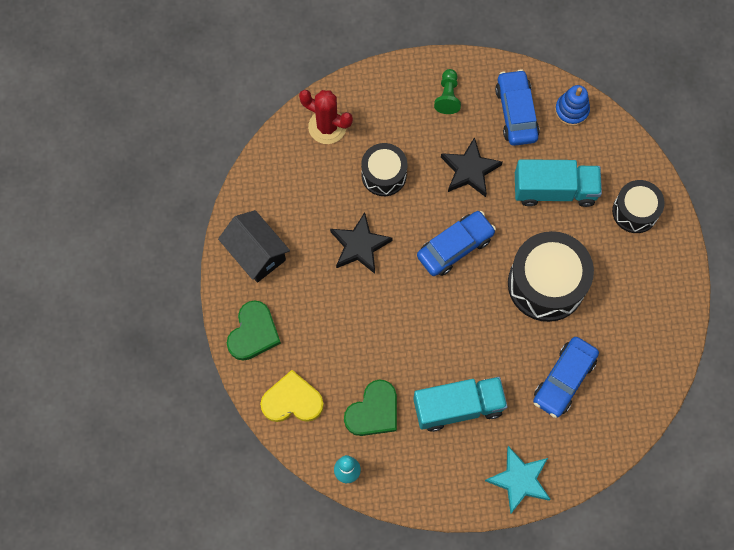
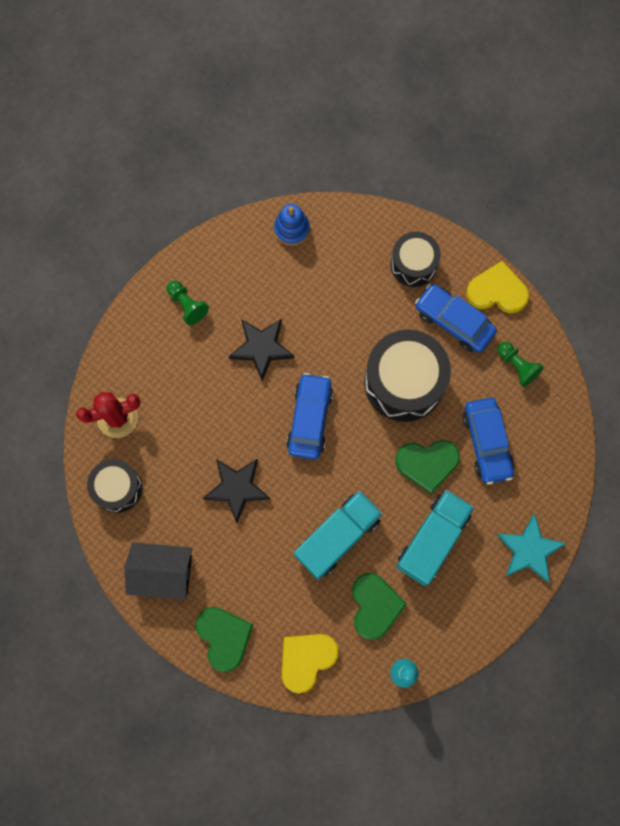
camera: 45 degrees left, 5 degrees up
(384, 175) = (200, 414): black drum -> black drum (117, 488)
(506, 353) = (427, 464): none -> green heart
(516, 112) = (252, 269): blue car -> blue car (454, 321)
(554, 190) = (339, 304): turquoise truck -> turquoise truck (337, 537)
(640, 349) = (517, 366): none -> green pawn
(678, 284) = (497, 291): none -> yellow heart

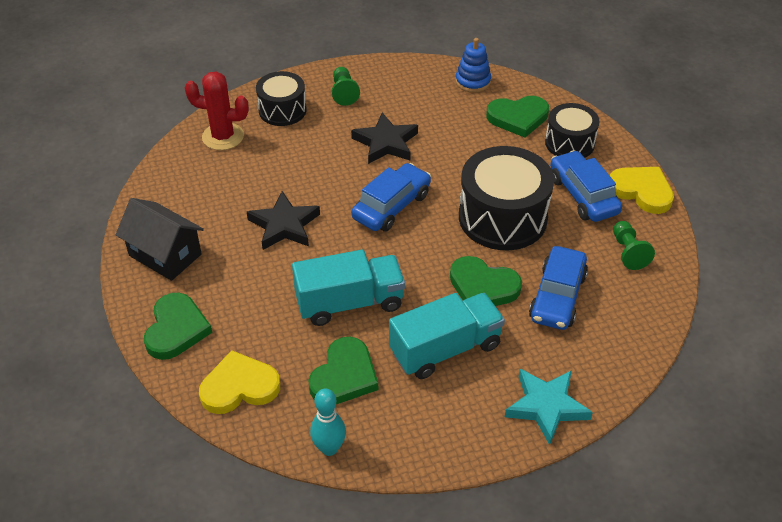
camera: 30 degrees right, 30 degrees down
(117, 488) = (180, 180): black drum -> black drum (282, 110)
(355, 256) = (518, 118): none -> green heart

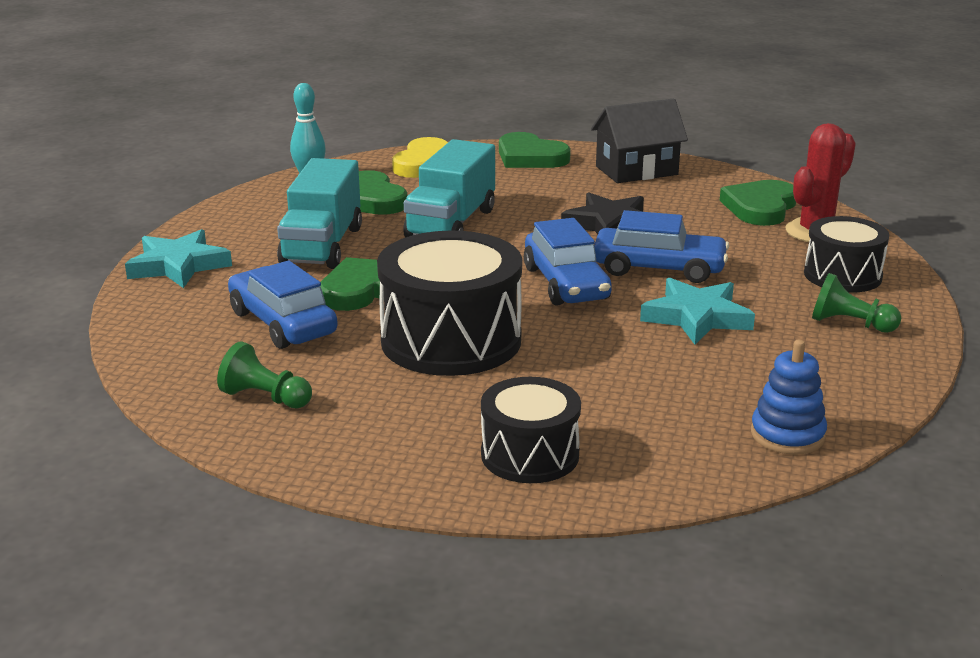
camera: 125 degrees right, 20 degrees down
(386, 143) = (696, 317): black star -> turquoise star
(518, 118) = (645, 436): green heart -> green heart (760, 207)
(583, 195) = (408, 413): blue car -> blue car (658, 269)
(641, 191) = (346, 466): yellow heart -> none

